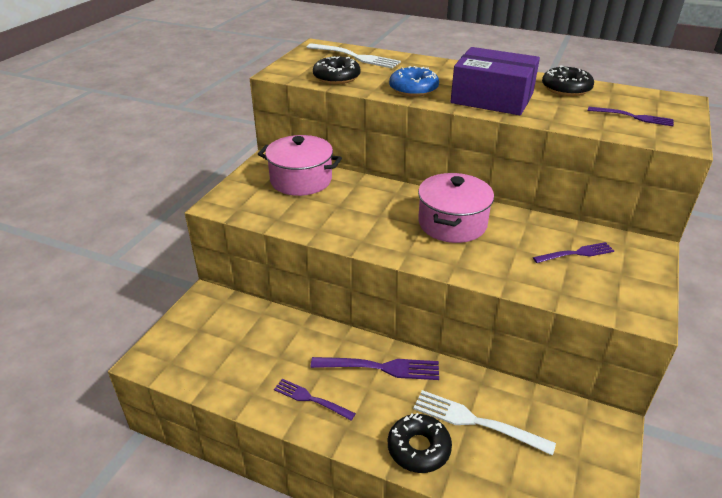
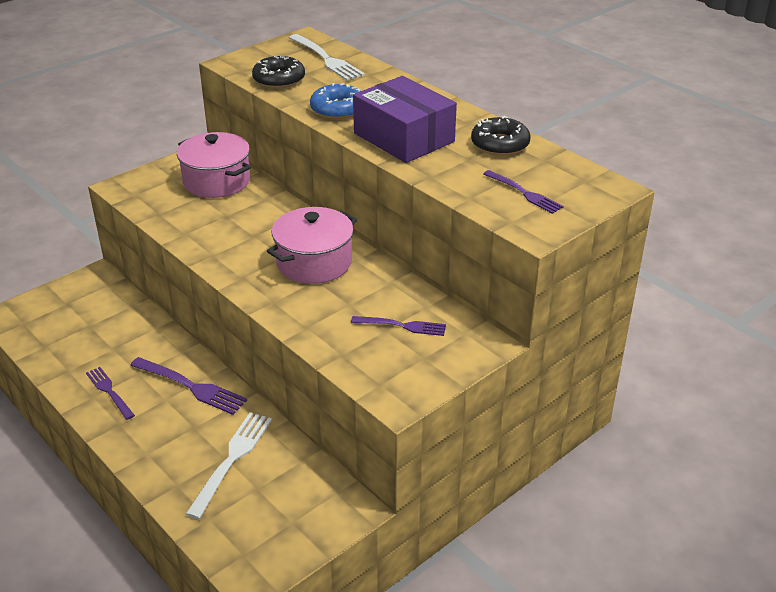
camera: 25 degrees right, 0 degrees up
(418, 448) = (162, 461): black donut -> none
(476, 422) = (232, 460): white fork -> white fork turned 60 degrees clockwise

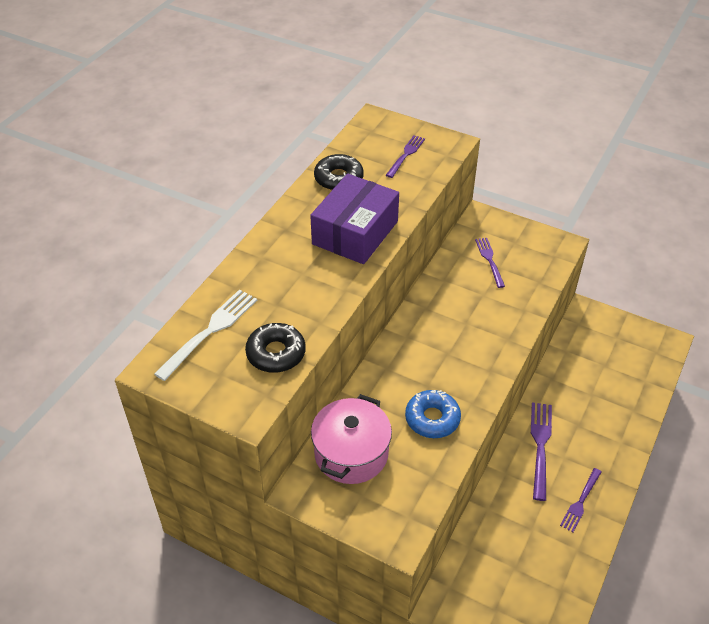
camera: 110 degrees left, 10 degrees up
(232, 460) = (591, 388): white fork -> none
(314, 262) = (444, 331): pink pot -> none
(338, 109) = (322, 288): blue donut -> blue donut (432, 419)

